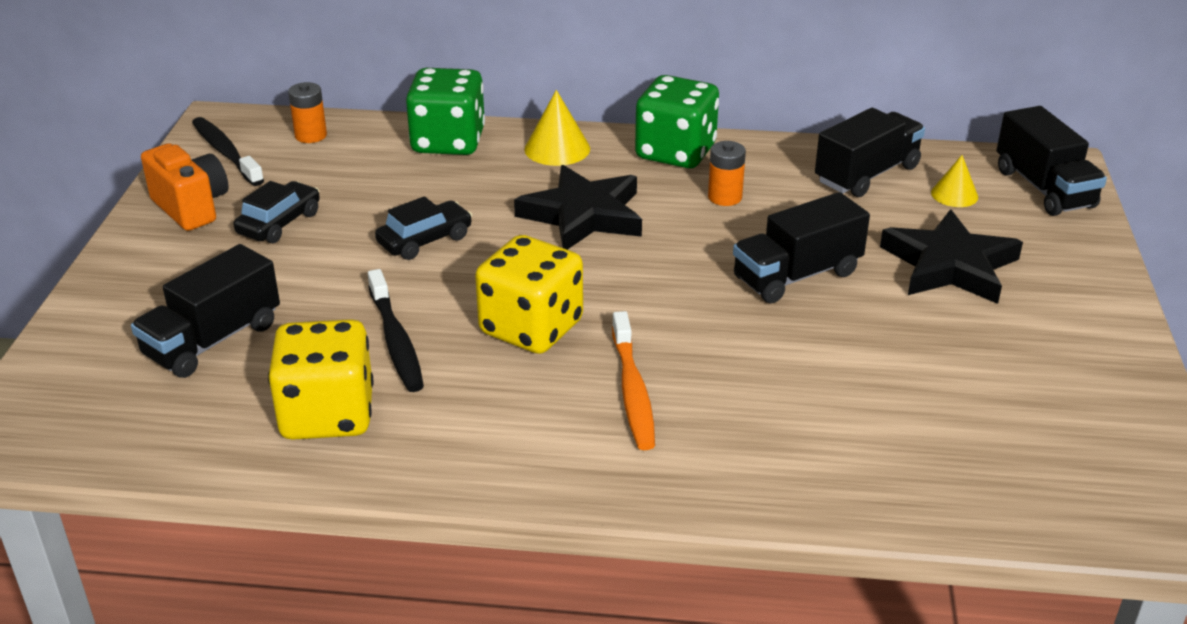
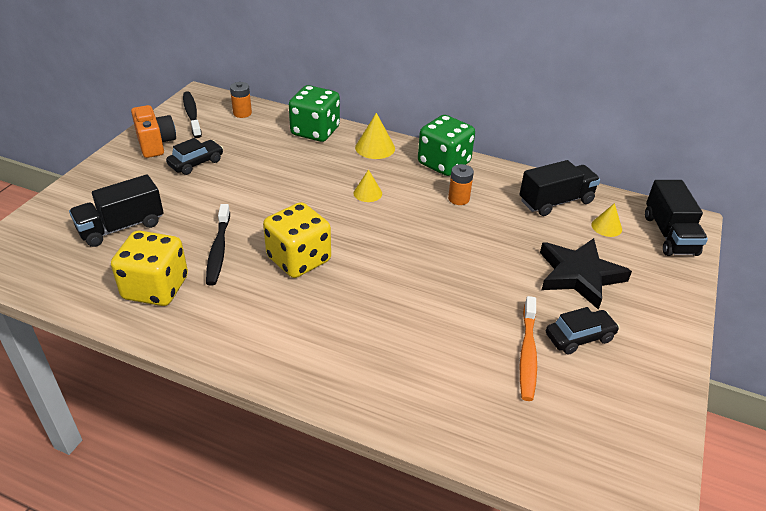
camera: 15 degrees right, 5 degrees up
(425, 240) = (269, 190): black car -> black car (579, 337)
(583, 215) = (367, 193): black star -> yellow cone
(632, 390) = (336, 315): orange toothbrush -> orange toothbrush (527, 353)
(796, 276) = (476, 261): black truck -> none

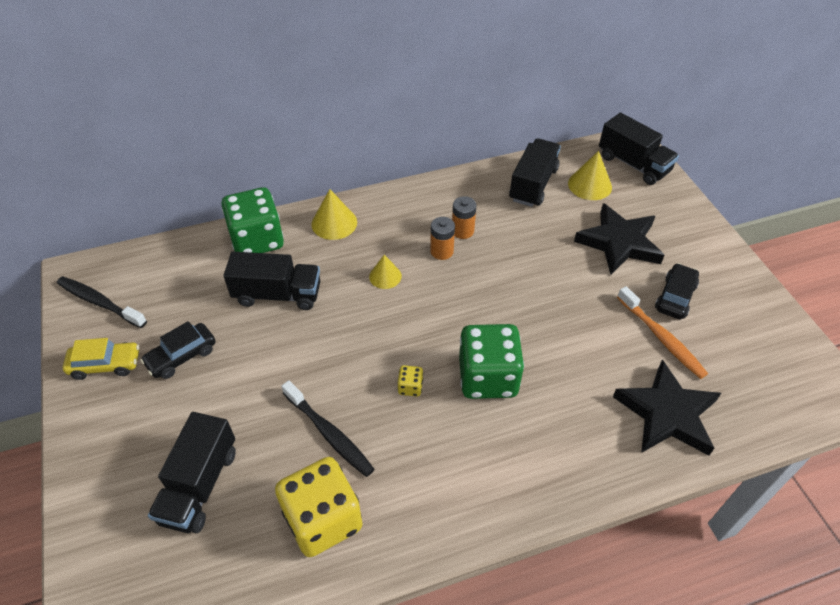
camera: 40 degrees left, 10 degrees up
(155, 144) = (105, 365): orange camera -> yellow car
(196, 163) = (182, 356): black car -> black car turned 135 degrees counterclockwise
(242, 113) = (155, 265): orange battery -> orange battery (442, 251)
(288, 165) = (278, 294): none -> black truck
(299, 259) = (410, 387): yellow dice -> yellow dice, size x0.41
(444, 163) = (411, 202): green dice -> green dice (488, 377)
(461, 400) = (667, 413): none -> black star
(606, 227) = (590, 185): yellow cone -> yellow cone, size x1.50

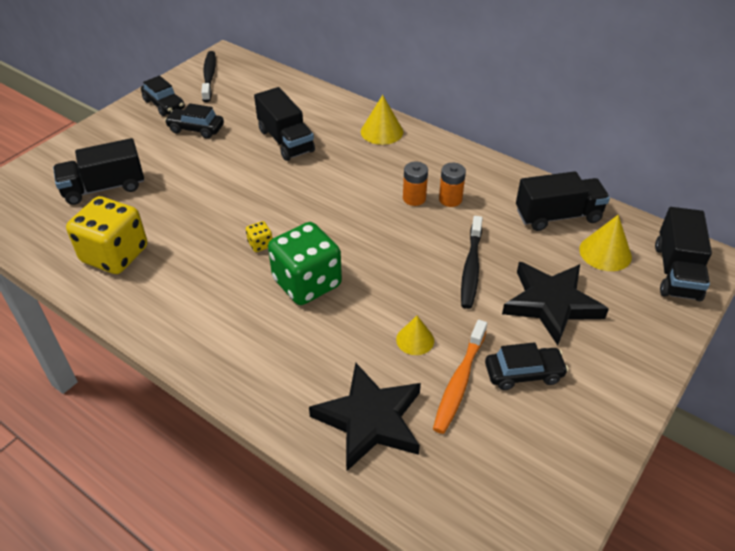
camera: 55 degrees right, 5 degrees down
(105, 365) = (164, 104): yellow car -> black car
(257, 240) = (326, 107): green dice -> none
(329, 433) = (186, 223): black toothbrush -> black toothbrush (471, 267)
(385, 276) = (355, 181): yellow cone -> yellow cone (415, 340)

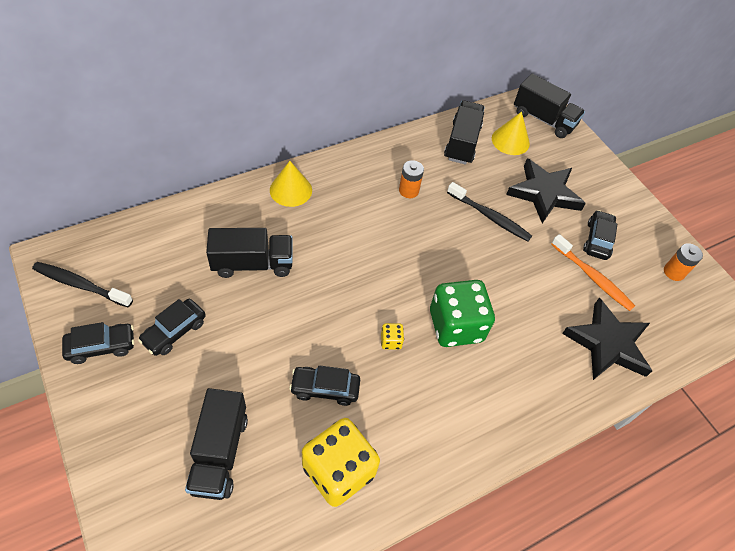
camera: 70 degrees left, 10 degrees up
(188, 221) = (325, 389): none -> black car
(414, 198) = (394, 211): orange battery -> orange battery (674, 272)
(415, 340) = (545, 283): yellow cone -> none

